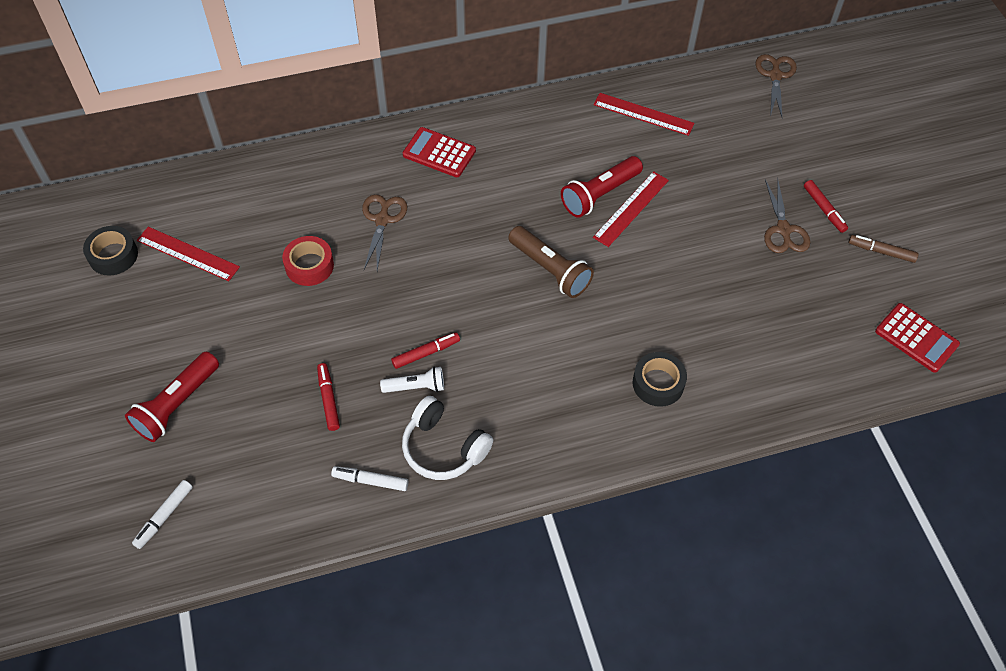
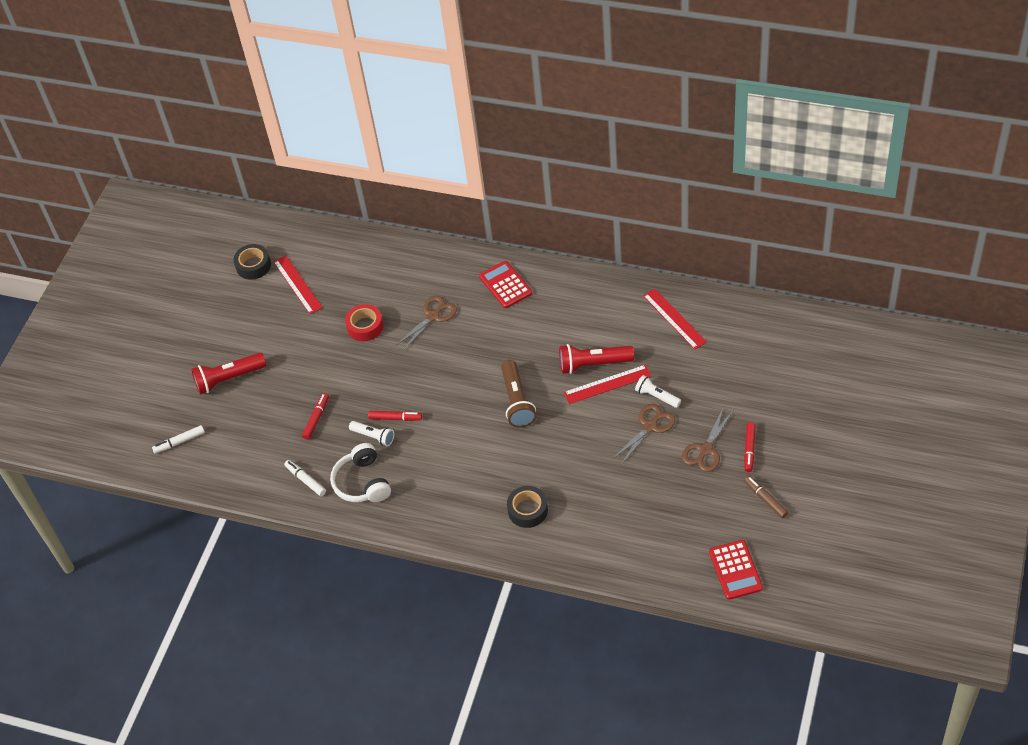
camera: 40 degrees right, 5 degrees down
(691, 198) = (656, 396): none -> white flashlight
(775, 76) = (803, 332): brown scissors -> brown scissors (649, 426)

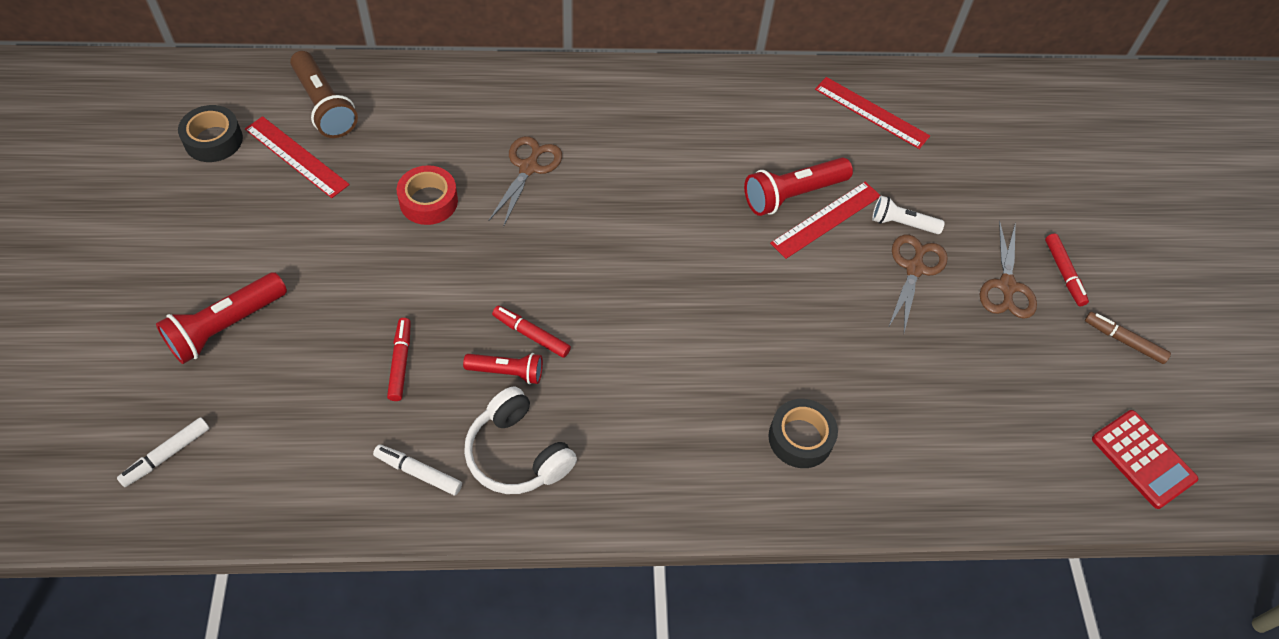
camera: 30 degrees left, 5 degrees up
(373, 436) = (507, 372): white flashlight -> red flashlight
(395, 418) = (531, 335): red marker -> red marker turned 135 degrees counterclockwise
(505, 285) = (617, 106): red calculator -> none
(517, 401) = (708, 270): brown flashlight -> brown flashlight (324, 106)

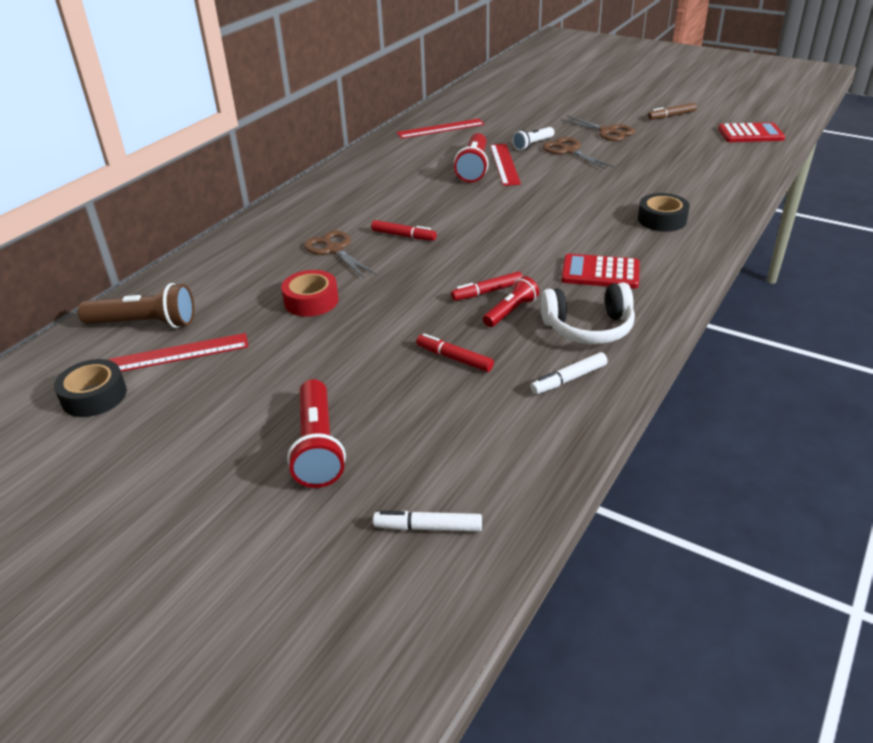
camera: 50 degrees left, 20 degrees down
(166, 455) = (428, 527): white marker -> white marker turned 105 degrees clockwise
(634, 421) = (600, 272): none -> red calculator
(1063, 273) = (613, 116): red marker -> red marker (403, 236)

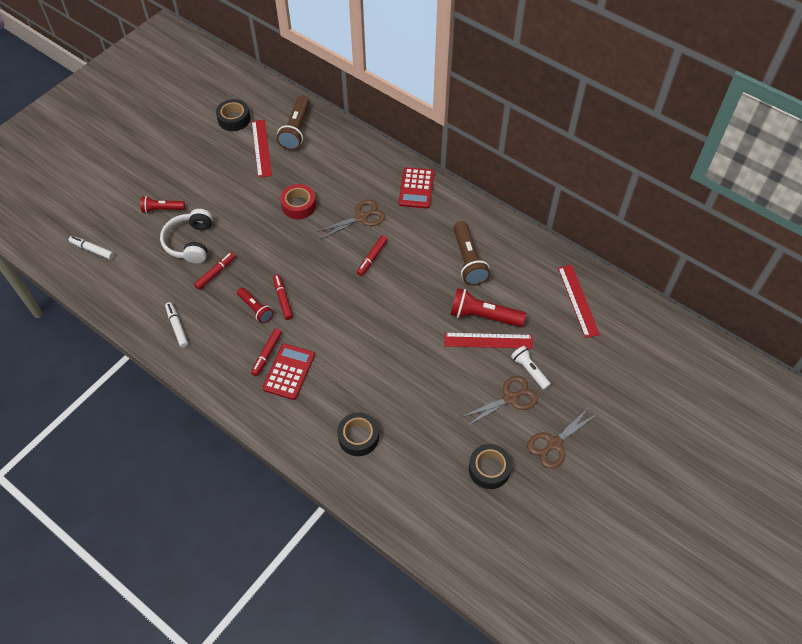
camera: 95 degrees right, 20 degrees up
(318, 446) = (162, 209): red flashlight -> red flashlight, size x0.62
(398, 180) = (468, 260): none -> brown flashlight
(428, 527) = (92, 250): white marker -> white marker turned 75 degrees counterclockwise
(581, 292) = (267, 354): none -> red marker
(588, 328) = (224, 349): white headphones -> white headphones (190, 242)
(652, 155) = (489, 469): none -> black tape
(671, 116) = (593, 521): brown marker -> none
(750, 134) = (532, 586): red calculator -> red calculator (416, 188)

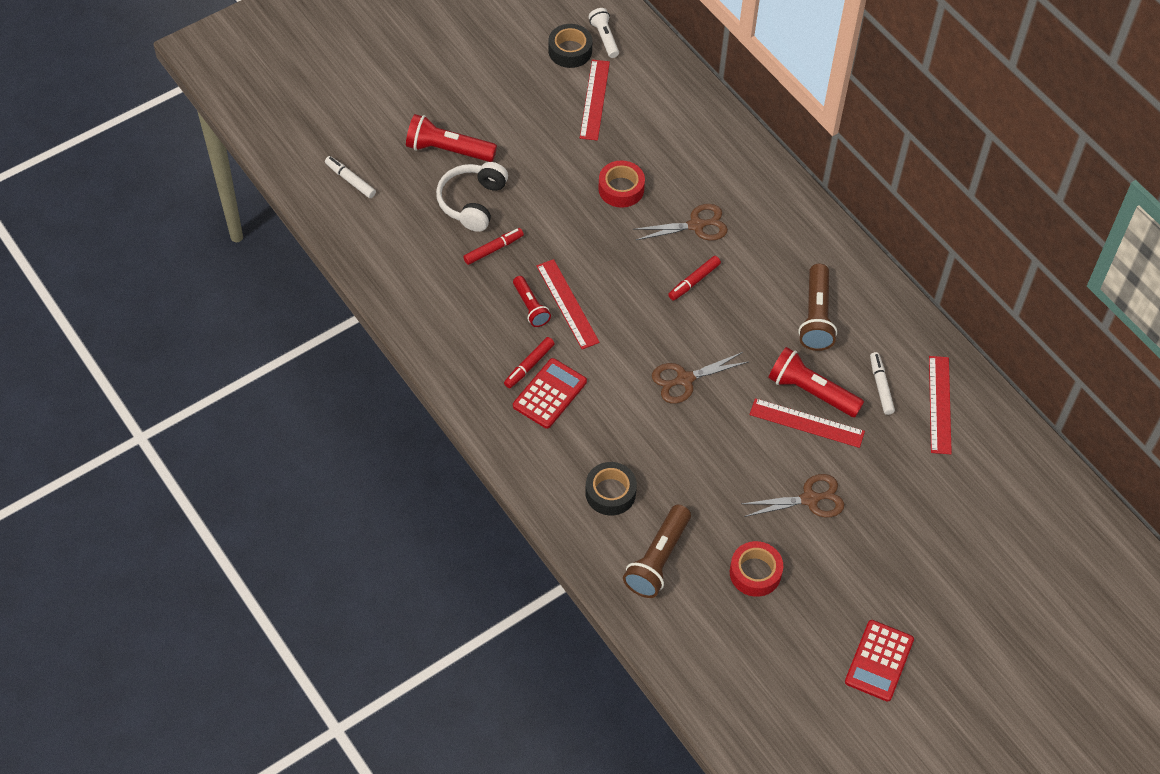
camera: 15 degrees right, 0 degrees up
(162, 209) = (448, 150): red flashlight -> red flashlight, size x1.61
(177, 327) = (430, 303): white marker -> white marker (881, 386)
(283, 299) = (567, 304): red marker -> red ruler
(296, 130) = (647, 86): brown flashlight -> brown flashlight (658, 559)
(416, 188) = (780, 205): red calculator -> red calculator (879, 661)
(489, 469) = (755, 573): black tape -> red tape
(529, 371) = (845, 473): white flashlight -> white flashlight (604, 38)
(554, 443) = (845, 566): brown scissors -> brown scissors (685, 379)

